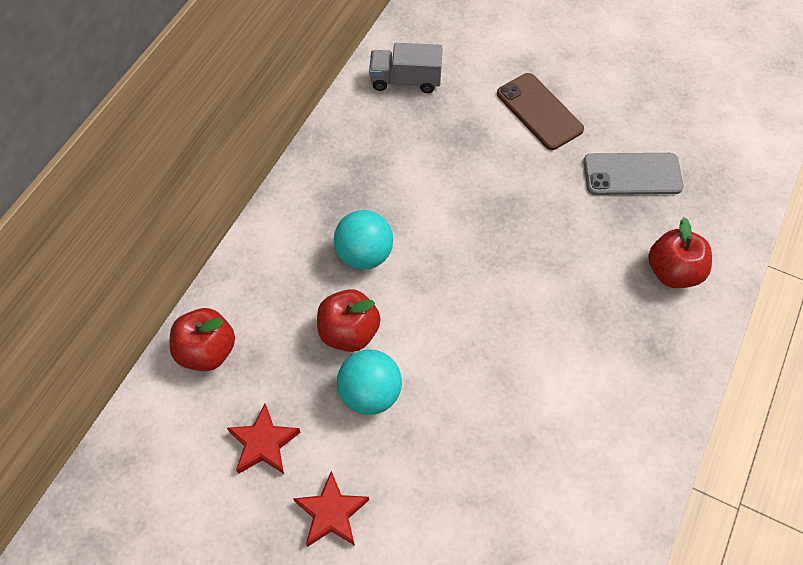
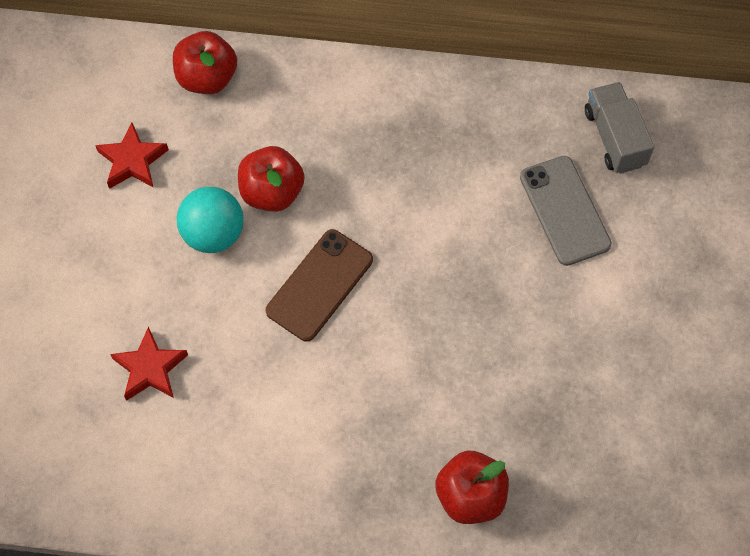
camera: 70 degrees right, 5 degrees up
(331, 513) = (85, 241): red star -> red star (150, 368)
(364, 254) = (366, 175): turquoise ball -> none
(539, 111) = (636, 294): brown phone -> brown phone (319, 285)
(632, 174) = (589, 421): grey phone -> grey phone (564, 210)

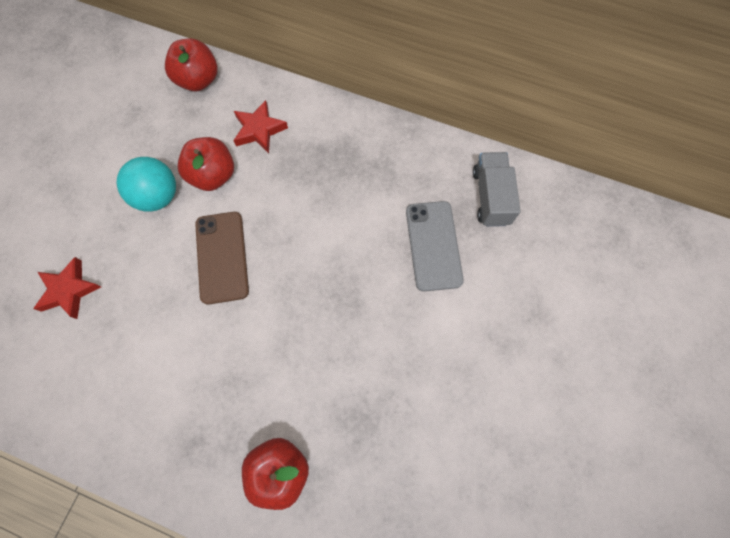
camera: 15 degrees right, 5 degrees up
(132, 161) = (121, 128): red star -> red star (259, 130)
(319, 285) = (222, 257): brown phone -> brown phone turned 60 degrees counterclockwise

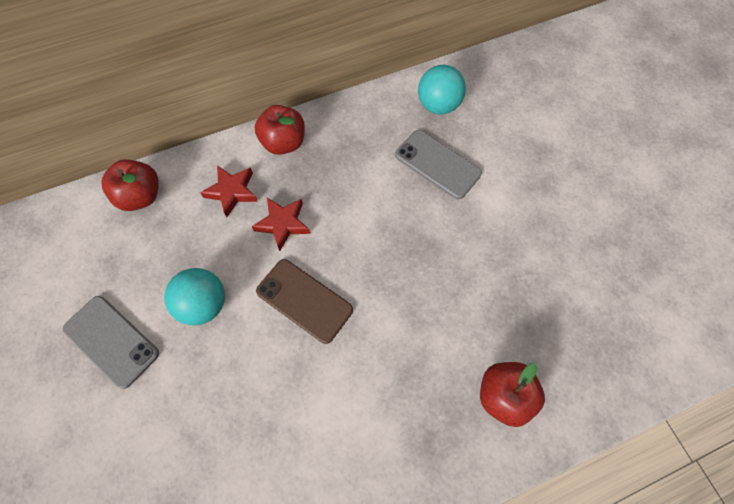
camera: 45 degrees left, 5 degrees down
(69, 290) = (208, 438): red star -> red star (283, 224)
(82, 167) = (111, 341): none -> grey phone
(213, 175) = (232, 252): red apple -> red apple (284, 143)
(490, 197) = (438, 105): grey truck -> turquoise ball

